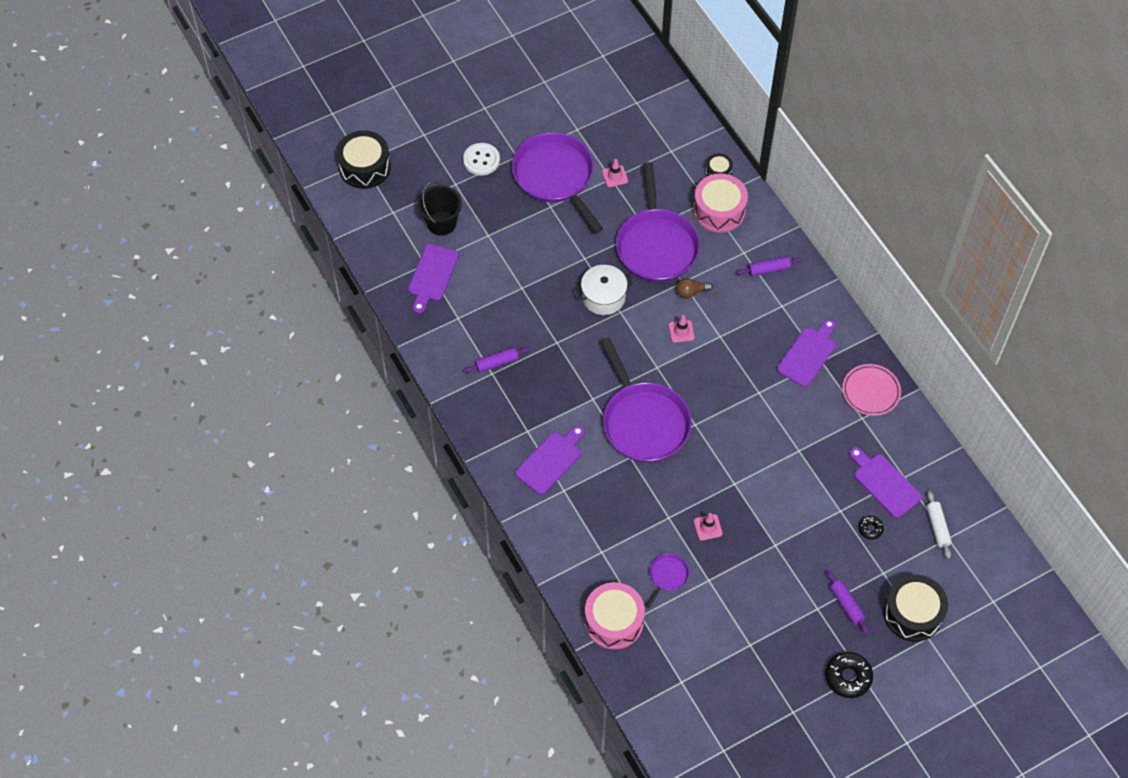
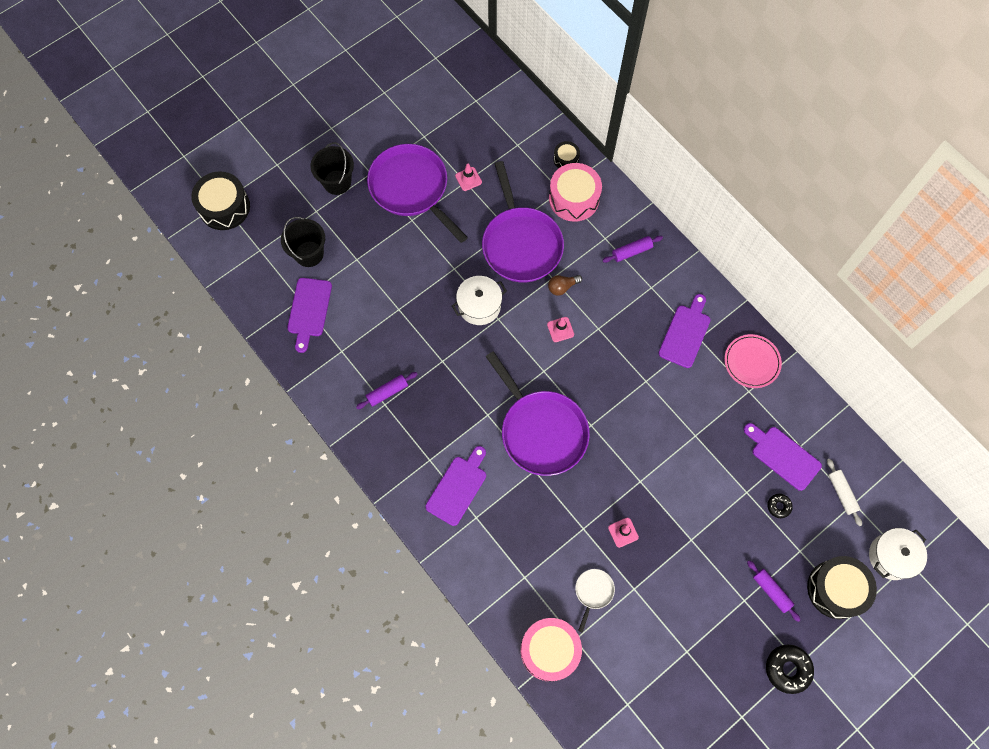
camera: 10 degrees left, 10 degrees up
(481, 160) = (337, 182): white button -> black bucket
(667, 576) = (593, 592): purple pan -> white pan
(975, 593) = (891, 556): none -> white pot

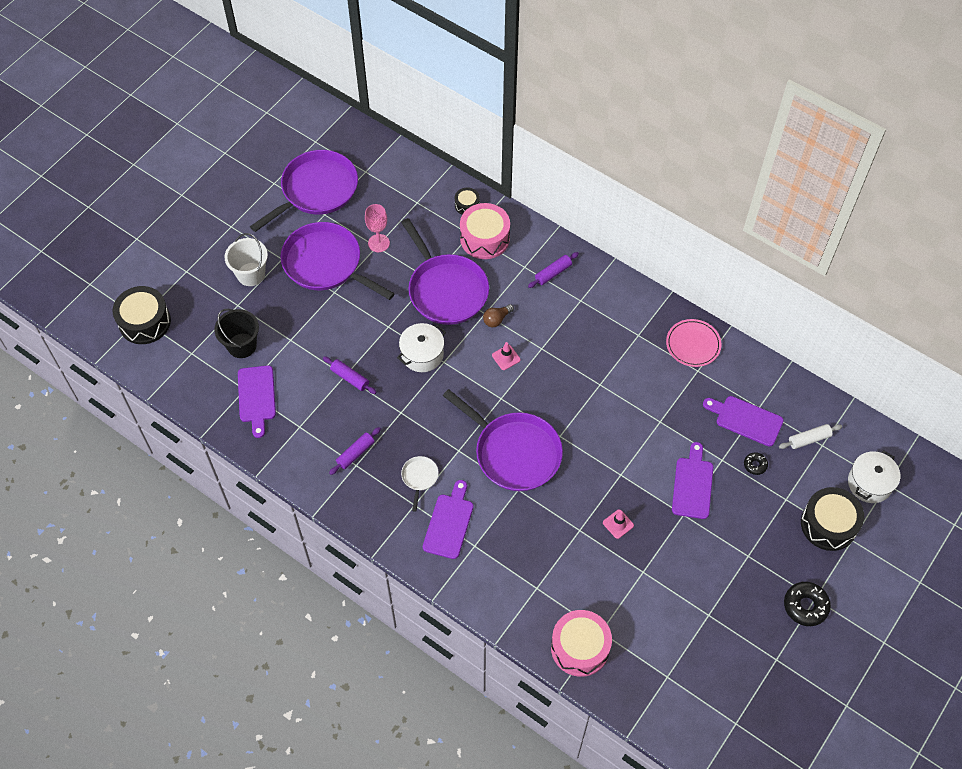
camera: 15 degrees left, 10 degrees down
(337, 182) = (251, 274): black bucket -> white bucket
(423, 109) = (316, 190): none -> purple pan
(468, 179) = (378, 243): pink traffic cone -> pink goblet
(593, 592) = (605, 584): white pan -> white pan (419, 477)
(685, 333) = (624, 333): purple cutting board -> purple cutting board (693, 484)
(771, 591) = (770, 541): purple rolling pin -> purple rolling pin (350, 378)
(842, 493) = (809, 439): white rolling pin -> white rolling pin turned 75 degrees counterclockwise

